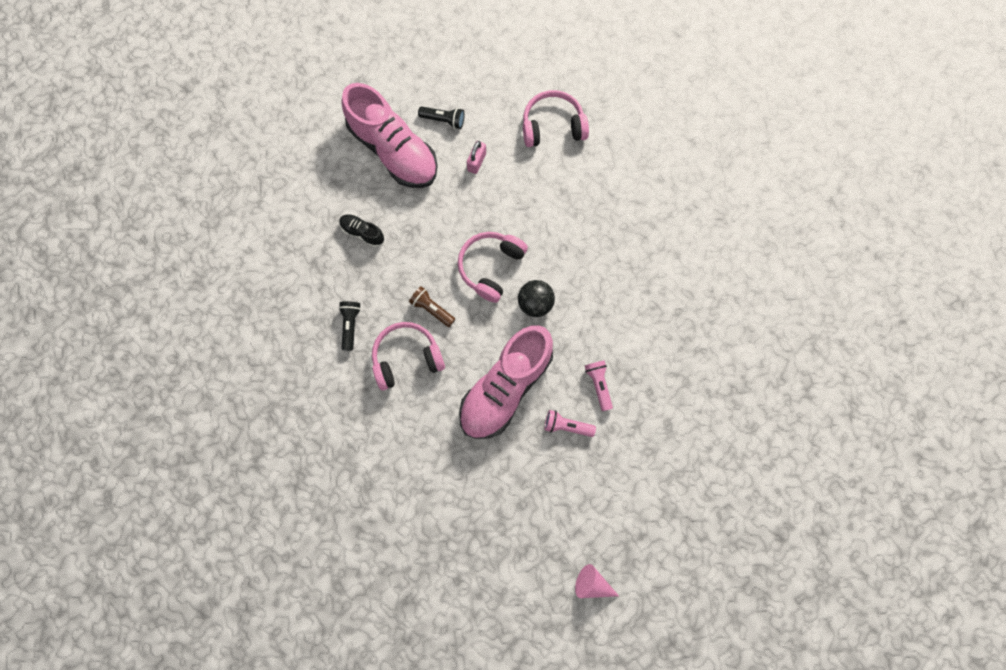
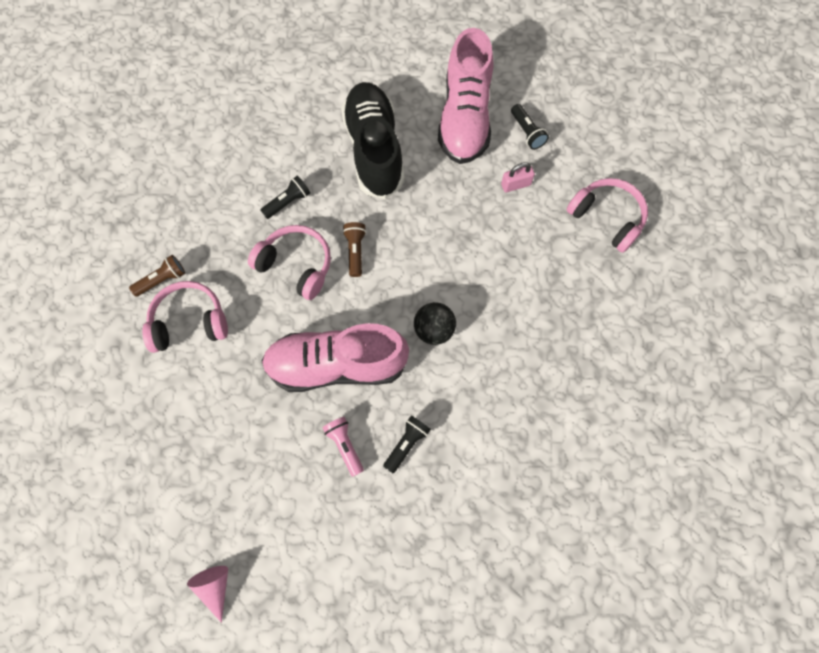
camera: 50 degrees right, 5 degrees down
(334, 462) = (162, 280): none -> brown flashlight
(362, 232) = (374, 150): black shoe -> black shoe, size x2.37
(491, 267) = (433, 268): pink headphones -> pink headphones (189, 322)
(598, 385) = (406, 444): pink flashlight -> black flashlight

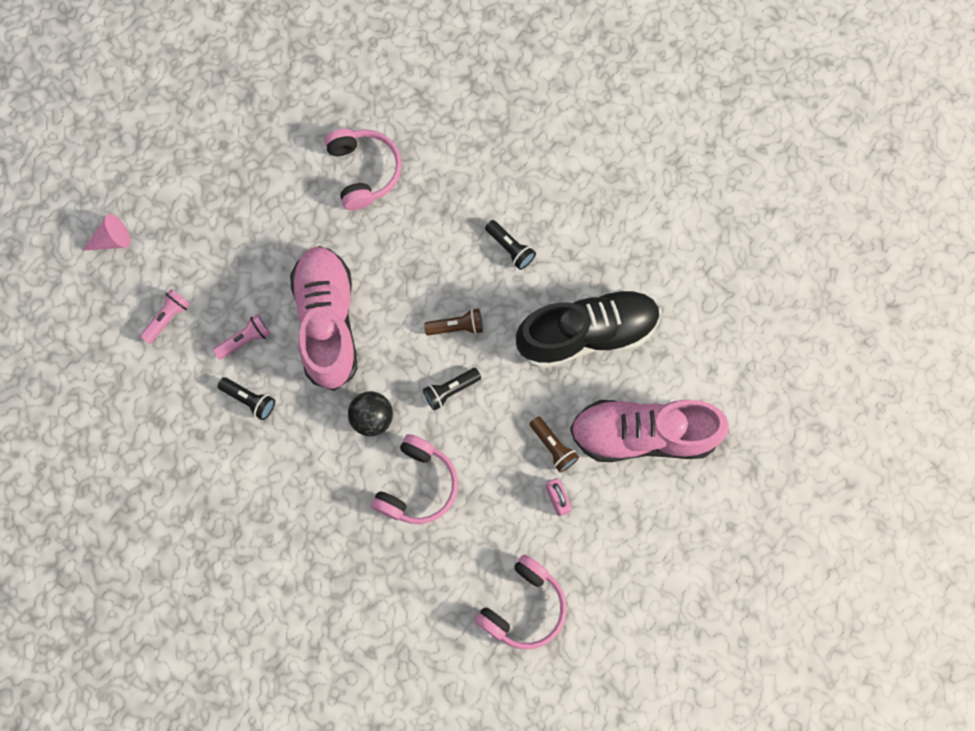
camera: 85 degrees right, 5 degrees up
(162, 280) = (408, 136): brown flashlight -> brown flashlight (553, 447)
(296, 265) = (435, 267): pink headphones -> pink headphones (417, 485)
(312, 526) = (168, 318): none -> pink flashlight
(527, 132) = (631, 509): black flashlight -> black flashlight (450, 390)

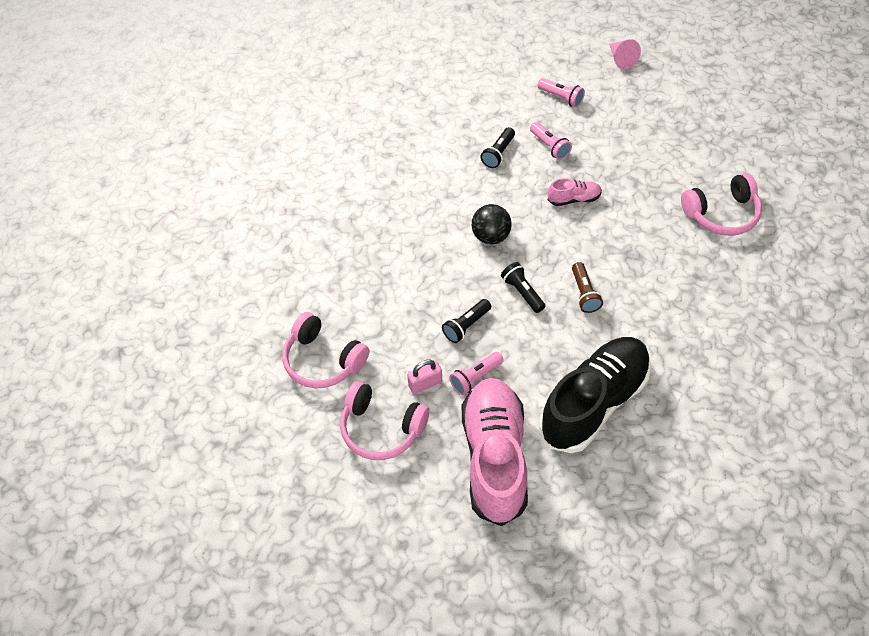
camera: 90 degrees right, 20 degrees down
(327, 322) = (574, 199): pink shoe -> pink shoe, size x0.42
(417, 485) = (432, 273): pink headphones -> pink headphones (381, 428)
(510, 248) = (671, 332): black flashlight -> black flashlight (466, 326)
(553, 447) = (475, 378): brown flashlight -> pink flashlight
(587, 333) = (594, 403): black shoe -> black shoe turned 120 degrees counterclockwise

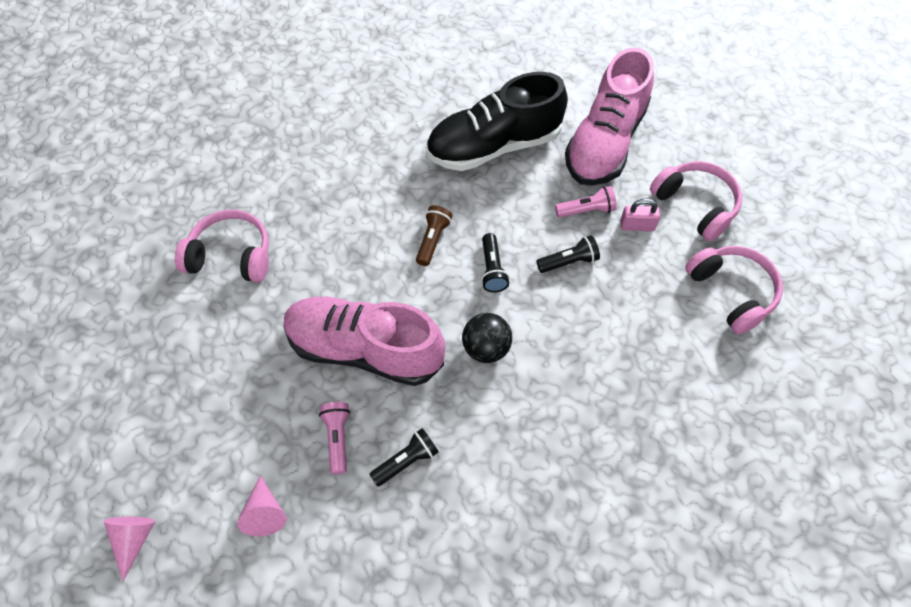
camera: 155 degrees left, 5 degrees up
(561, 98) = (265, 513): pink flashlight -> pink cone
(574, 199) = (364, 349): pink shoe -> pink shoe, size x2.37

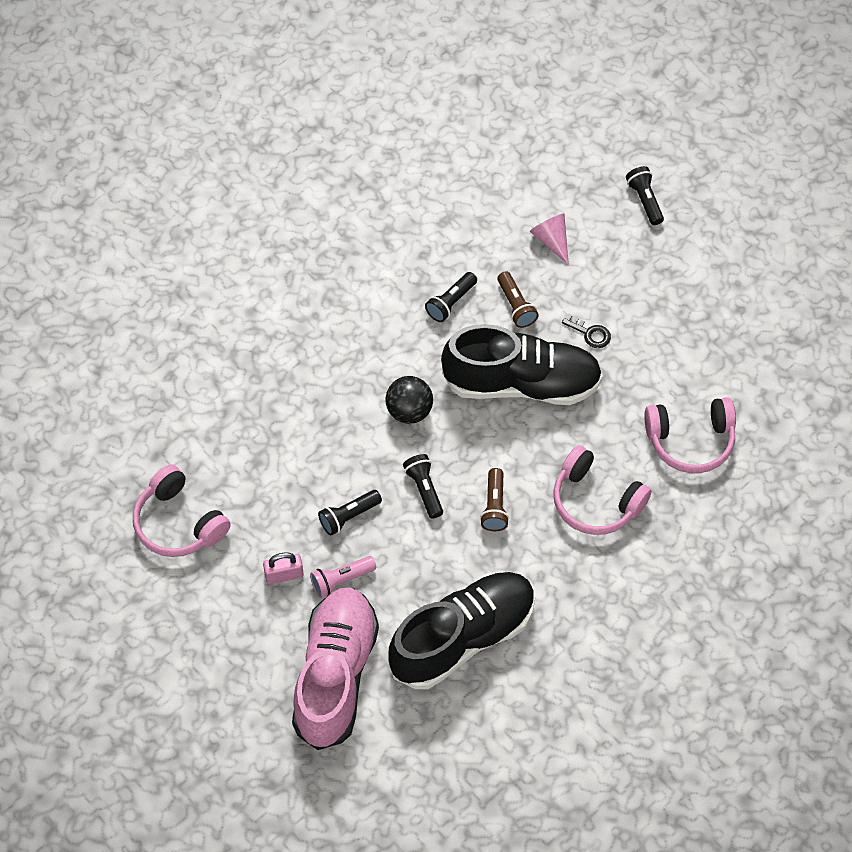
camera: 165 degrees right, 0 degrees up
(134, 539) = (645, 200): pink cone -> black flashlight
(273, 386) = (590, 333): none -> black key
(337, 438) = (516, 306): pink flashlight -> brown flashlight
(364, 349) = (522, 383): pink shoe -> black shoe
(695, 205) = (223, 615): pink headphones -> pink headphones (595, 501)

